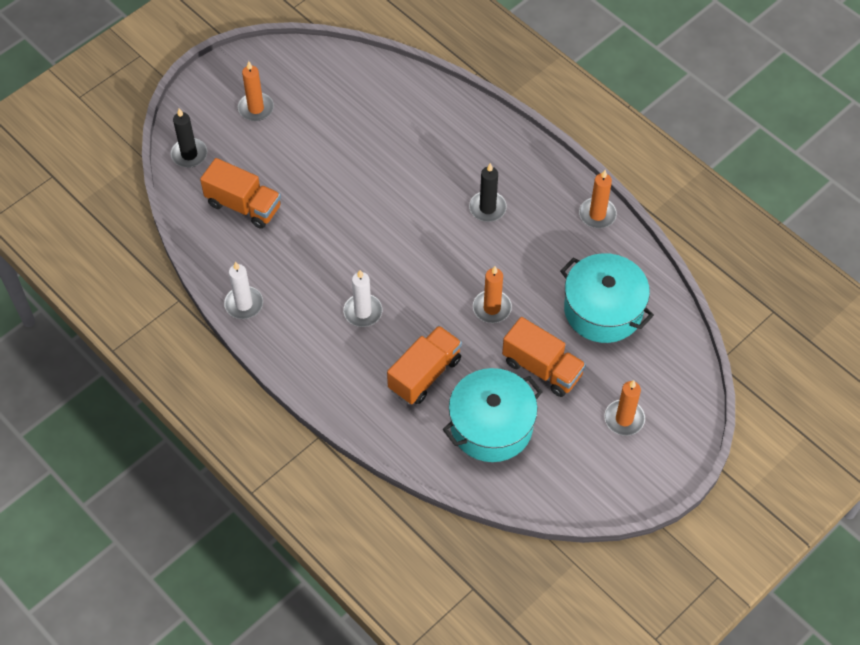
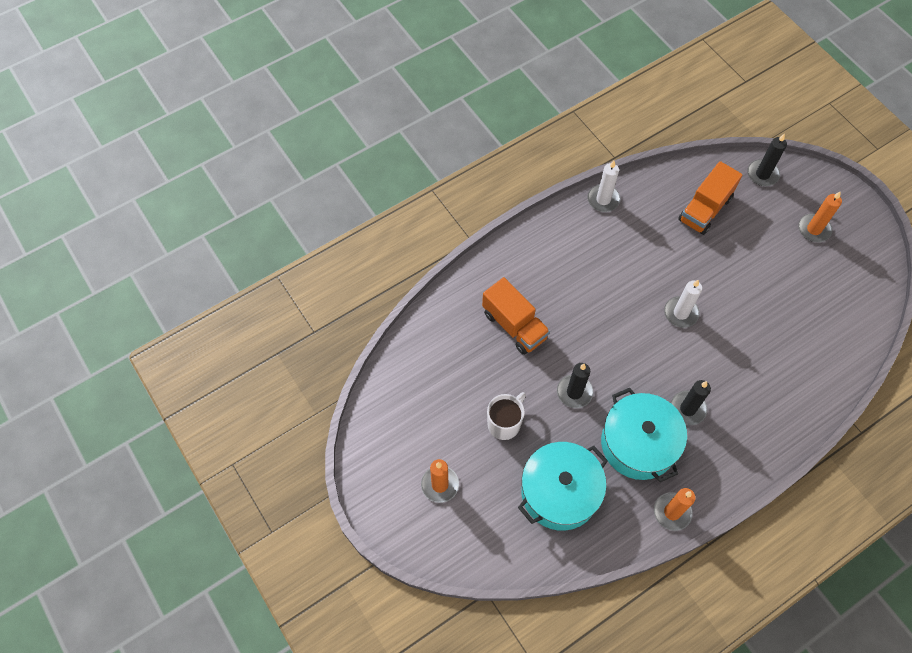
camera: 100 degrees right, 5 degrees up
(363, 312) = (584, 286): white candle -> white candle (681, 313)
(491, 426) = (454, 370): turquoise pot -> turquoise pot (638, 444)
(492, 308) = (574, 392): orange candle -> black candle
(542, 368) = (504, 423): orange truck -> white mug

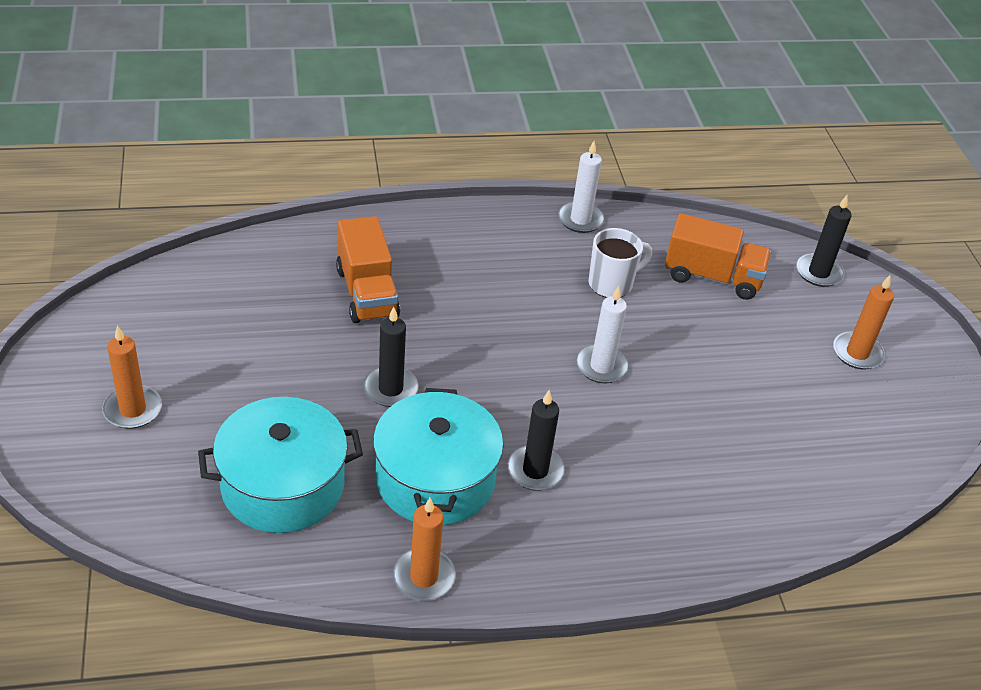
camera: 20 degrees right, 20 degrees down
(504, 423) = (271, 383): white mug -> white mug (612, 284)
(705, 209) = (712, 277): orange truck -> orange truck turned 135 degrees counterclockwise

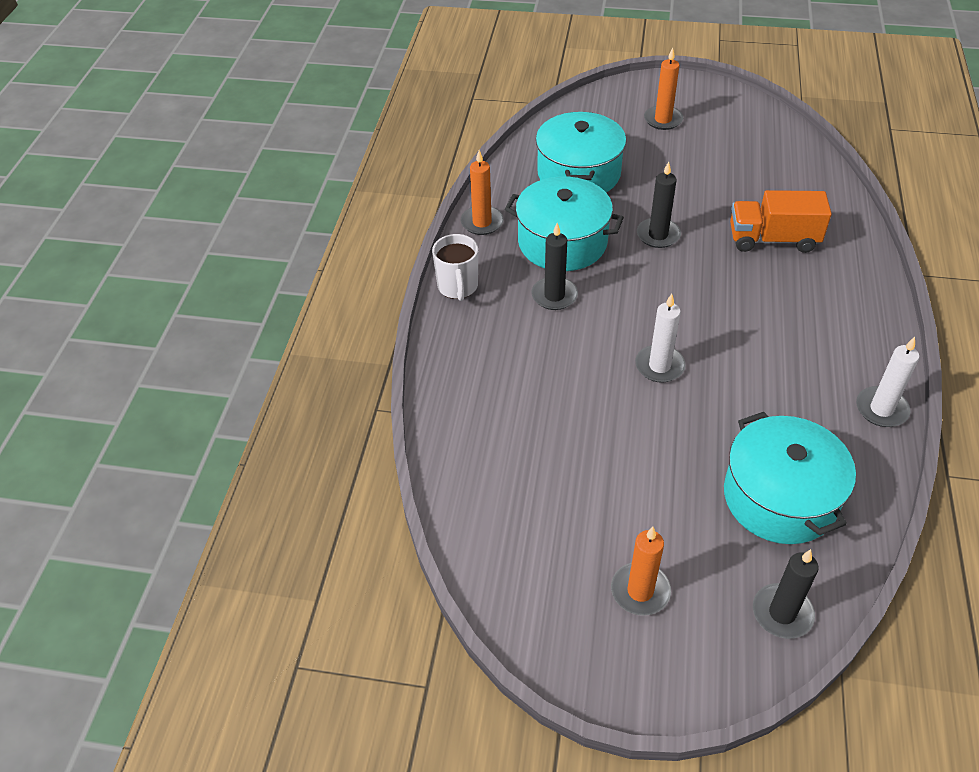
camera: 115 degrees right, 5 degrees up
(612, 284) = (774, 406): white mug -> white mug (458, 287)
(712, 277) = (779, 497): orange truck -> turquoise pot

